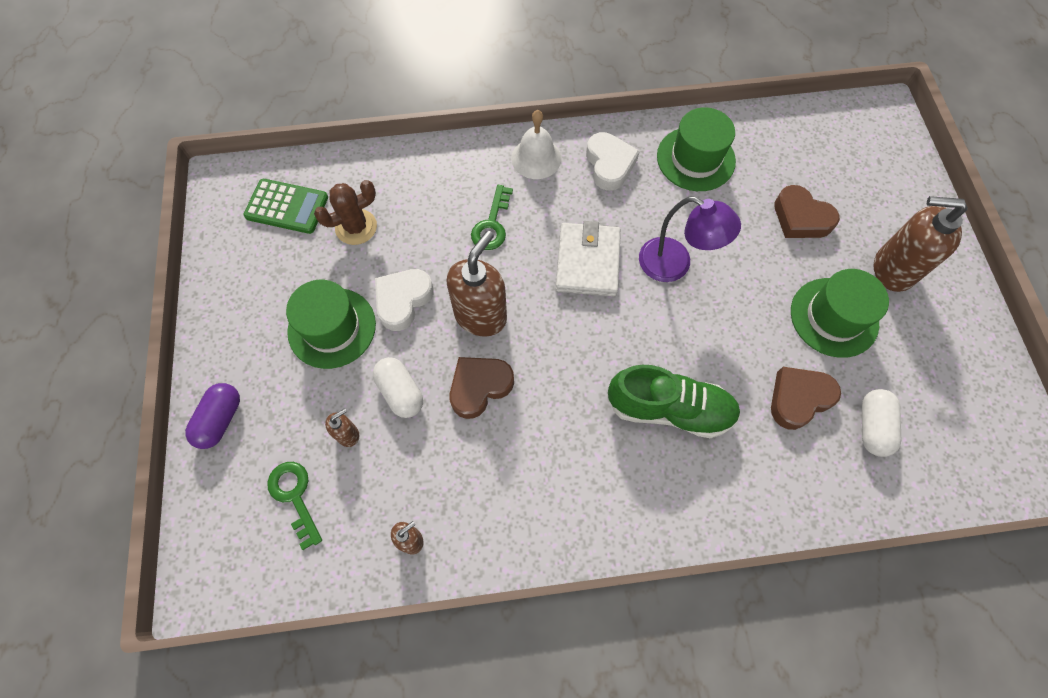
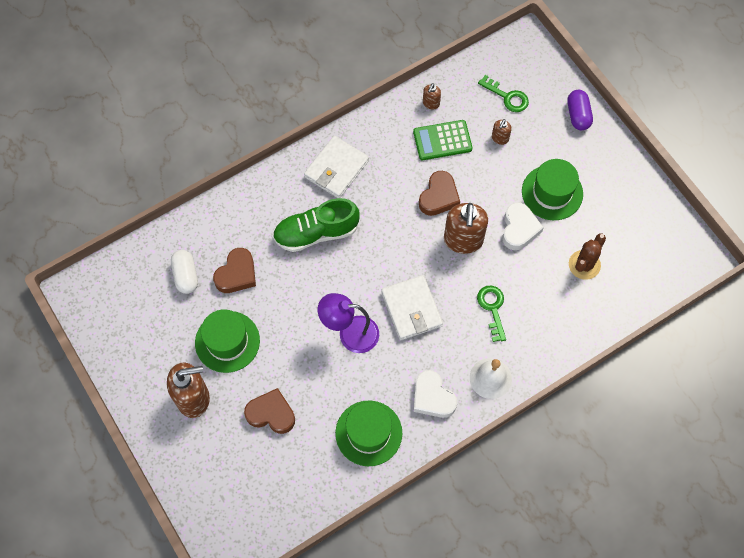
camera: 155 degrees right, 0 degrees up
(287, 207) = (642, 258): green calculator -> green calculator (442, 140)
(400, 392) = (484, 173): white capsule -> none
(602, 494) = (336, 169): none -> white wallet

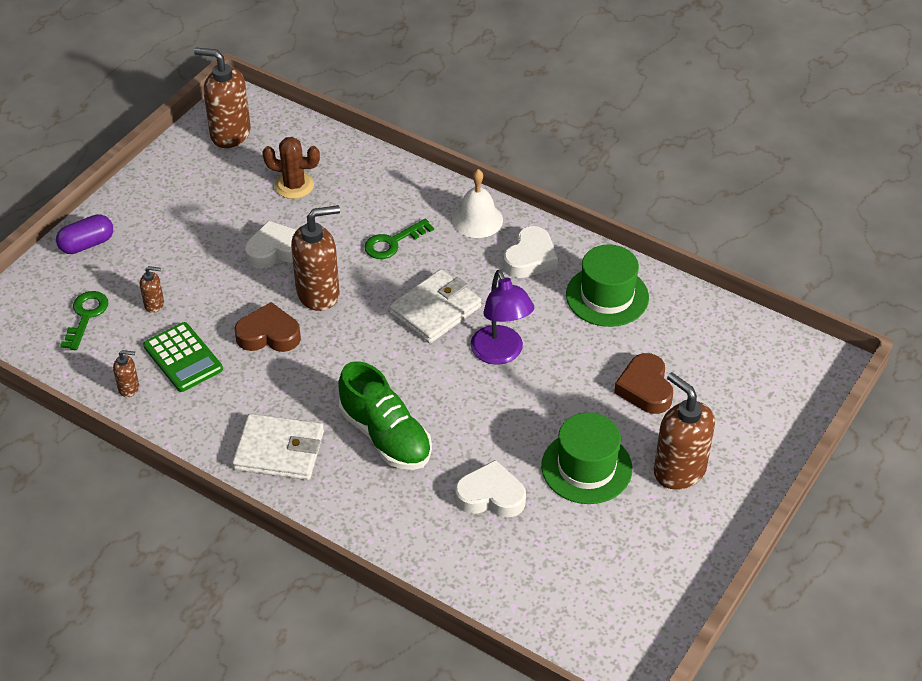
camera: 115 degrees left, 20 degrees down
(186, 276) = (526, 551): white capsule -> none
(237, 274) = (491, 496): brown heart -> white heart
(552, 192) = (211, 236): green hat -> none
(663, 241) = (230, 134): none -> brown soap dispenser

